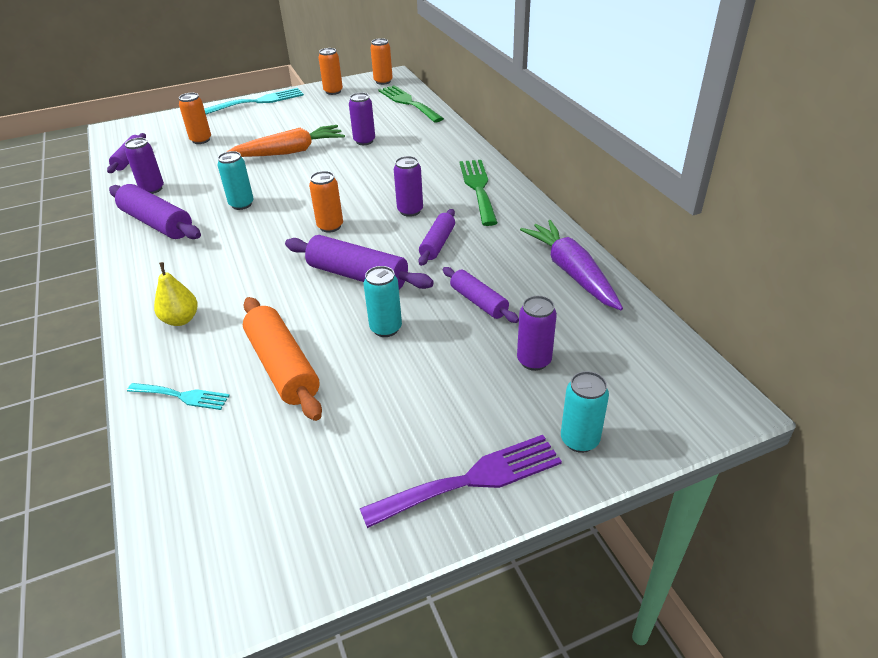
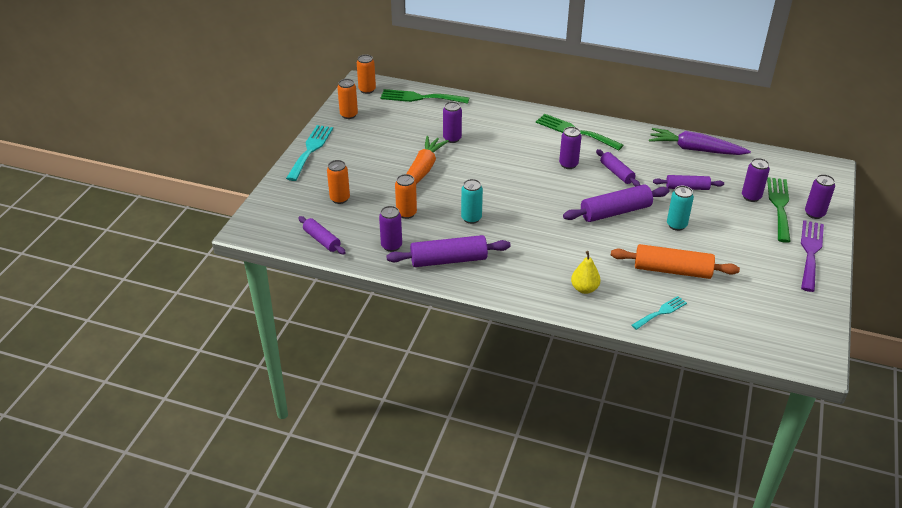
camera: 50 degrees left, 0 degrees up
(330, 226) = (548, 198): orange can -> orange can (406, 213)
(548, 396) = (779, 206): none -> green fork
(579, 440) = (814, 213): turquoise can -> purple can

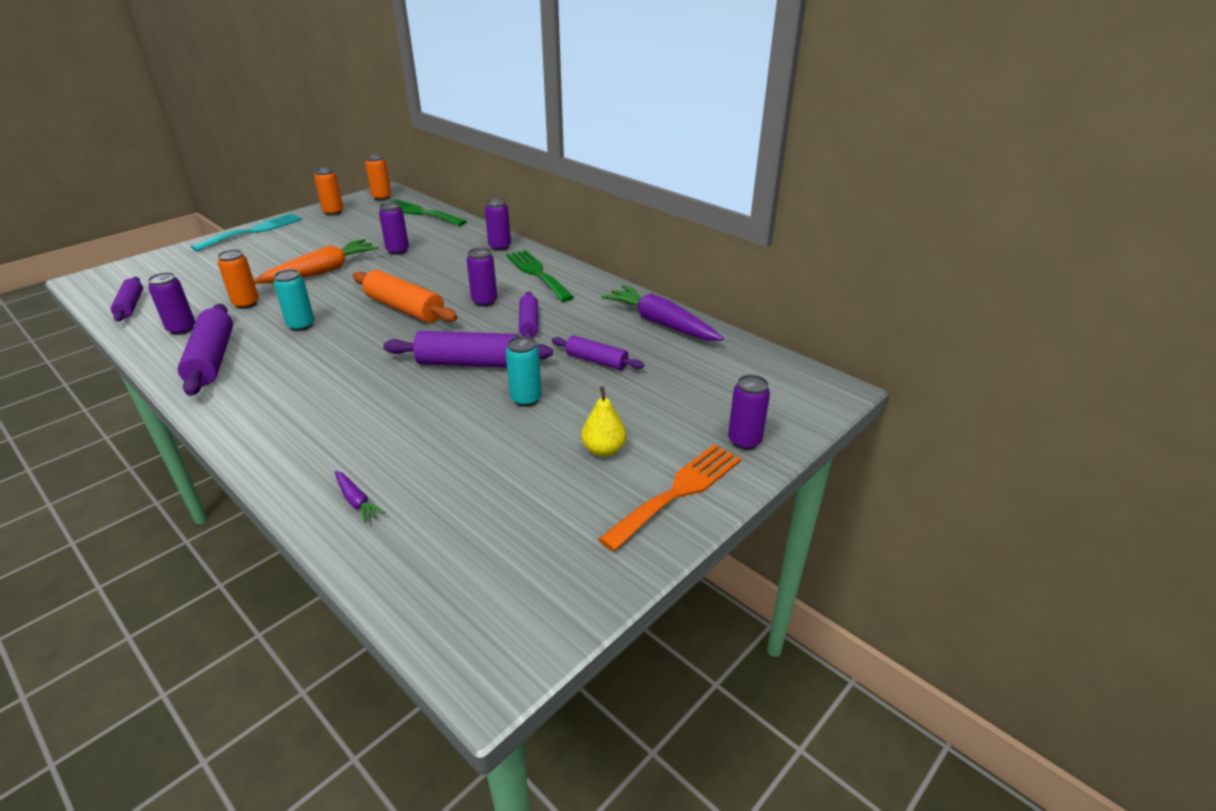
camera: 25 degrees right, 5 degrees down
(340, 199) = (209, 275): orange can -> none
(448, 260) = (212, 359): purple rolling pin -> purple rolling pin turned 60 degrees clockwise
(584, 289) = (306, 438): yellow pear -> yellow pear (604, 450)
(661, 312) = (357, 501): turquoise fork -> purple carrot
(672, 270) = (446, 452): orange rolling pin -> orange rolling pin (405, 308)
(751, 197) = (672, 394): purple can -> purple can (500, 247)
(779, 206) = (700, 417): green fork -> none
(810, 252) = (678, 492): purple fork -> orange fork

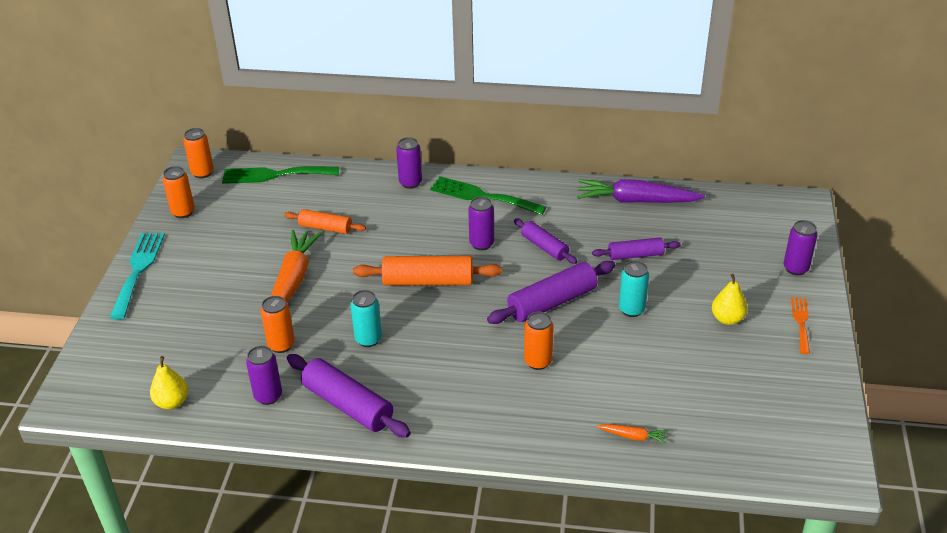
camera: 35 degrees left, 5 degrees up
(130, 306) = (172, 402): purple rolling pin -> yellow pear
(357, 501) = (633, 436): purple carrot -> orange carrot
(385, 399) = (538, 361): none -> orange can
(398, 251) = (325, 228): purple can -> orange rolling pin
(678, 492) = (801, 322): orange fork -> orange fork, size x0.59

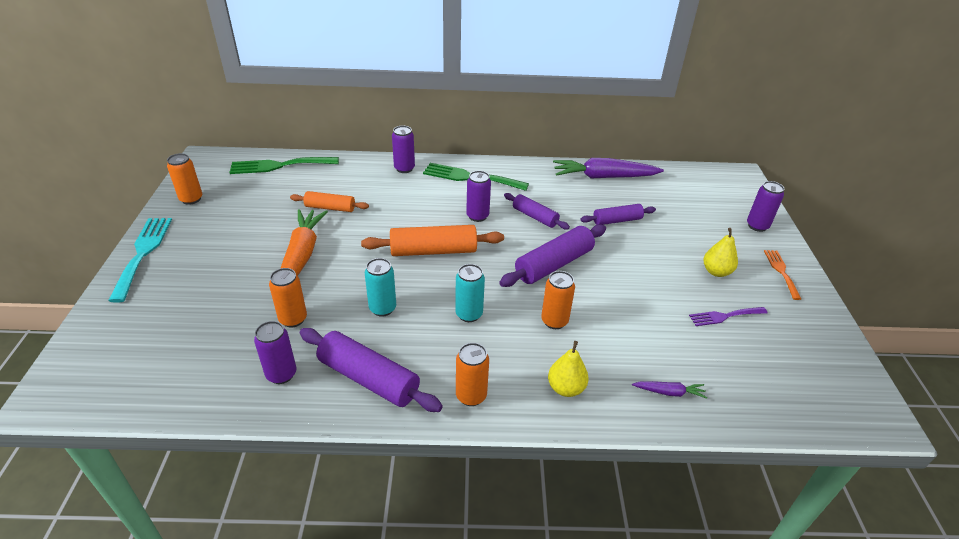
camera: 10 degrees left, 0 degrees up
(172, 402) = (173, 388): yellow pear -> yellow pear (566, 388)
(202, 173) = (211, 166): orange can -> orange can (471, 396)
(631, 309) = (628, 267): turquoise can -> turquoise can (469, 314)
(633, 436) = (669, 392): orange carrot -> purple carrot
(718, 367) = (724, 316): none -> purple fork

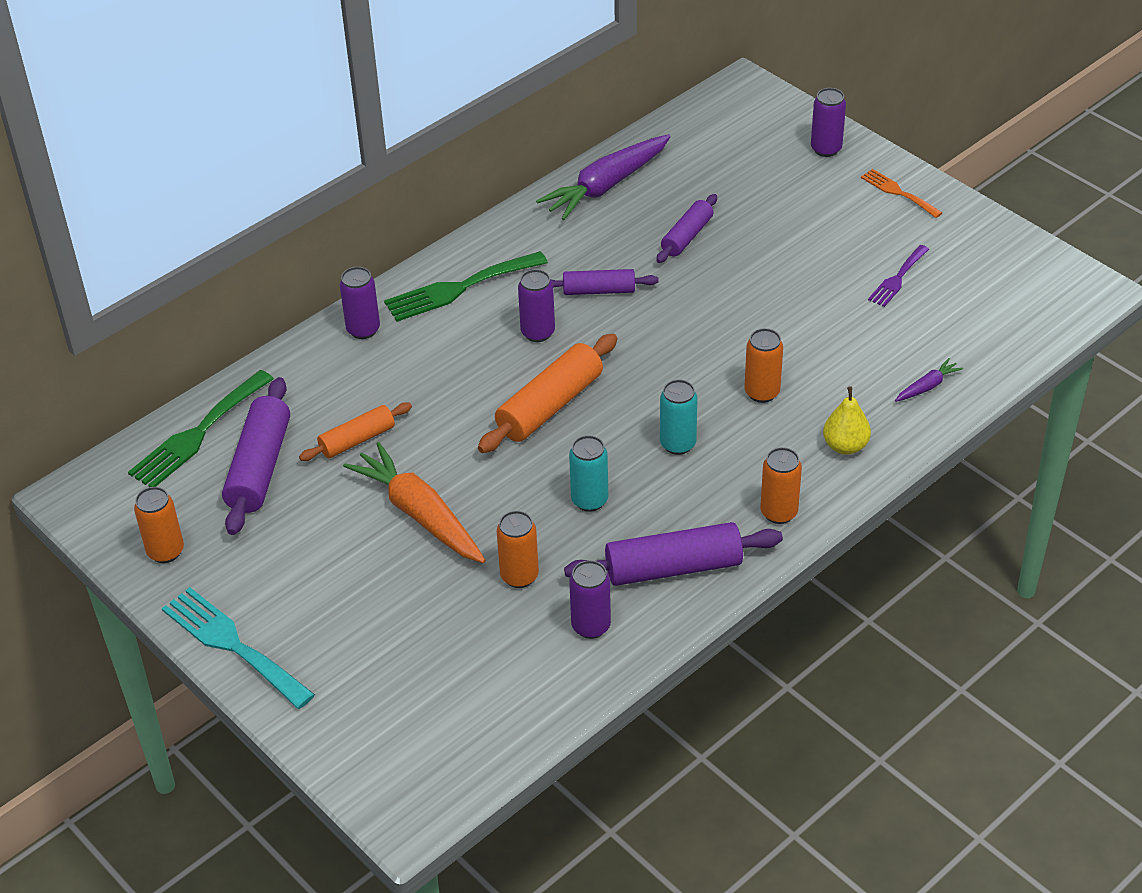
camera: 40 degrees left, 5 degrees up
(554, 264) = (688, 333): purple rolling pin -> purple rolling pin (259, 467)
(716, 272) = (843, 233): yellow pear -> none

